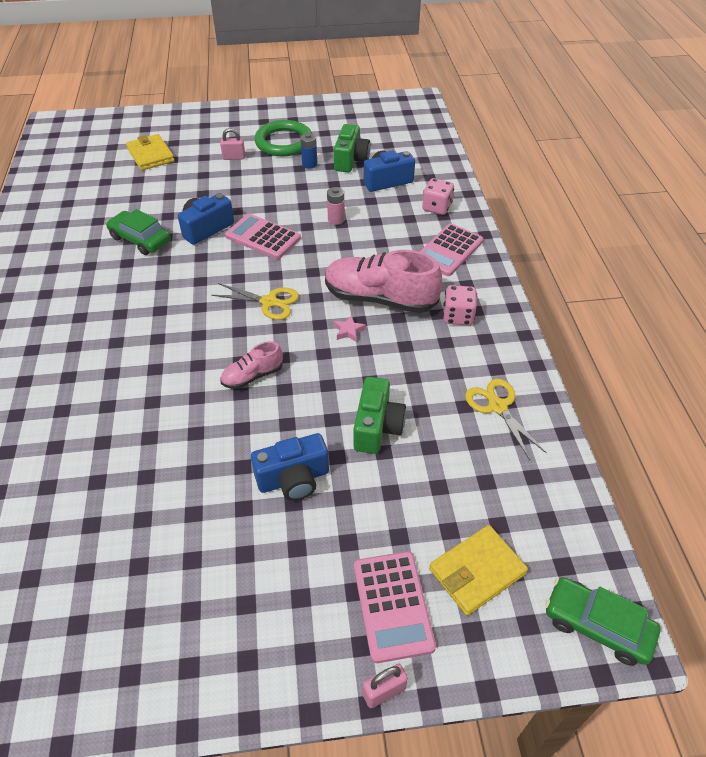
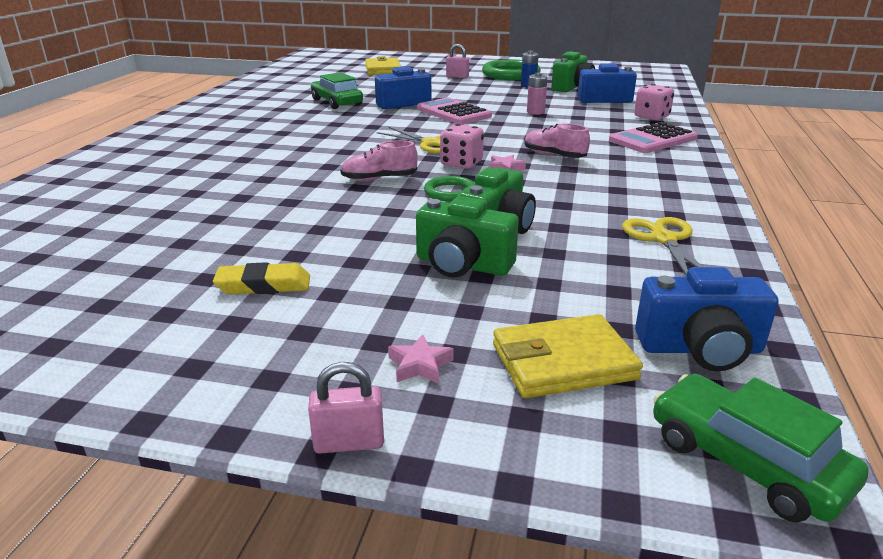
camera: 20 degrees right, 20 degrees down
(241, 554) = (263, 285): none -> yellow eraser
(293, 479) = (369, 246): blue camera -> blue camera (700, 349)
(320, 382) = (450, 192): none -> green ring
(372, 483) = (462, 265): none -> green camera
(380, 299) = (554, 156): pink shoe -> pink shoe, size x0.51
(392, 605) = (420, 365): pink calculator -> pink star
(458, 316) = (642, 176): pink dice -> pink dice (461, 164)

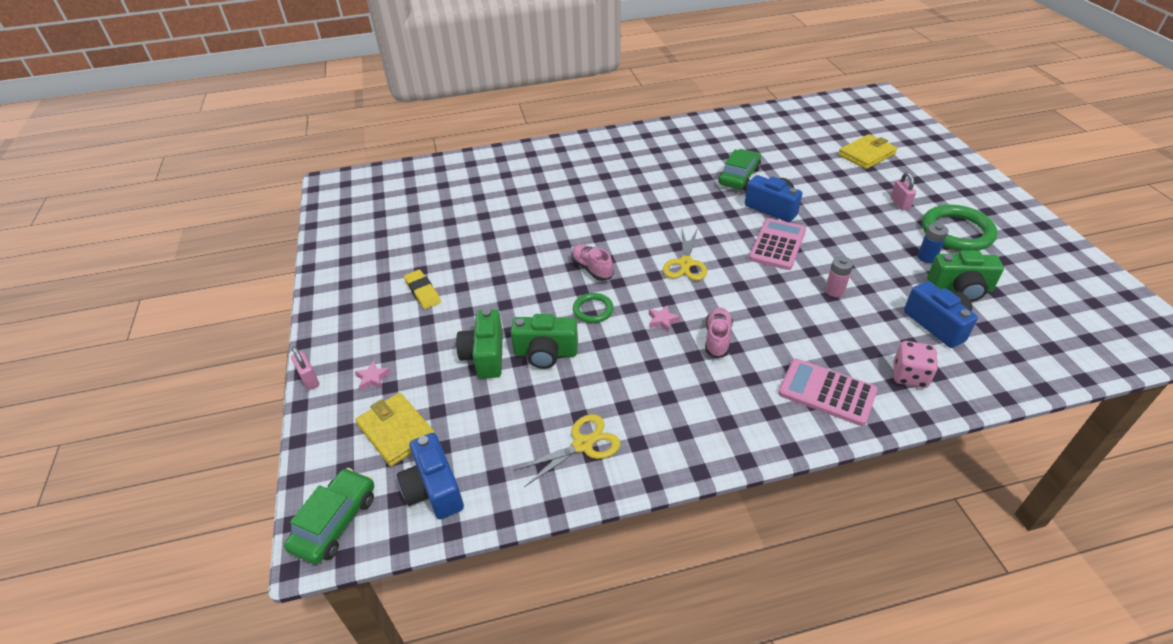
camera: 65 degrees right, 15 degrees up
(461, 164) = (654, 295): pink dice -> none

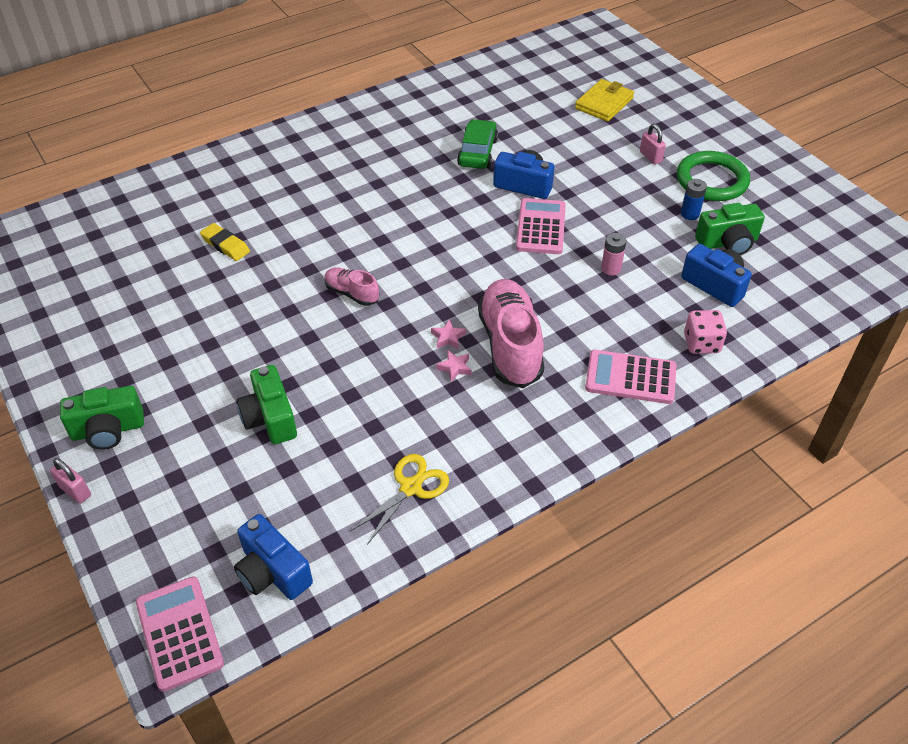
camera: 20 degrees left, 5 degrees up
(335, 522) = (179, 633): green car -> pink calculator
(373, 378) = (151, 472): pink star -> pink star (455, 368)
(396, 431) = (205, 523): yellow wallet -> none
(423, 292) = (166, 360): yellow eraser -> yellow eraser (225, 245)
(545, 353) = (336, 400): green camera -> green camera (108, 430)
(593, 310) = (370, 341): green ring -> none
(685, 263) = (451, 267): yellow scissors -> none
(717, 339) = (510, 345): pink shoe -> pink shoe, size x1.97

